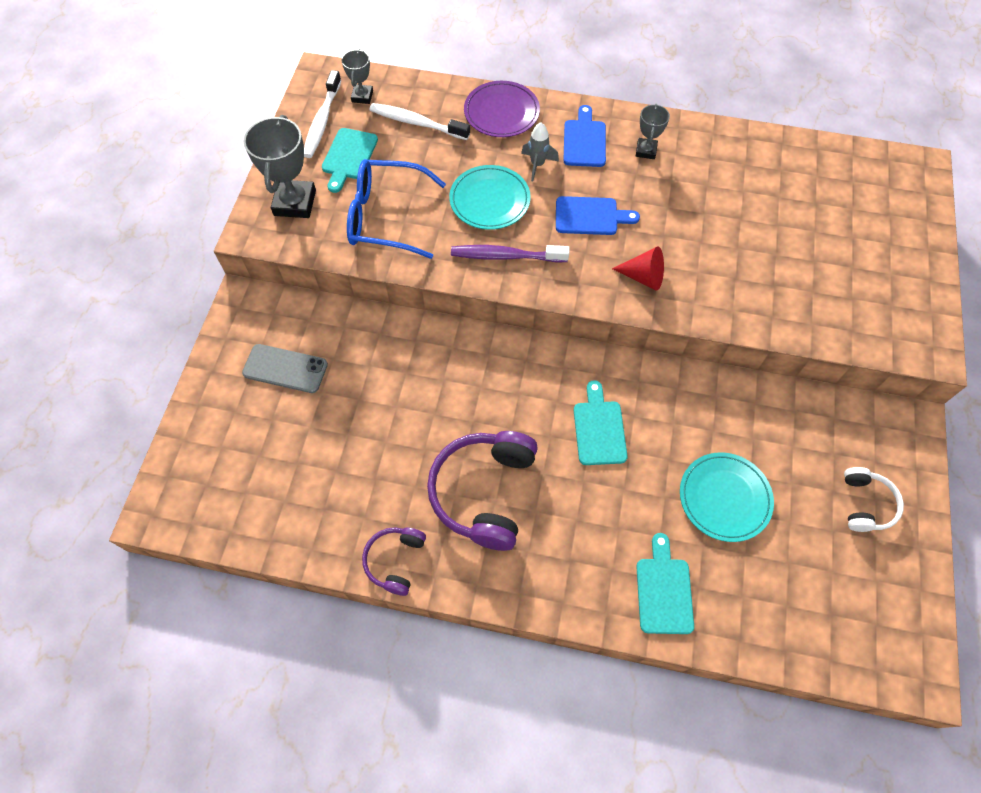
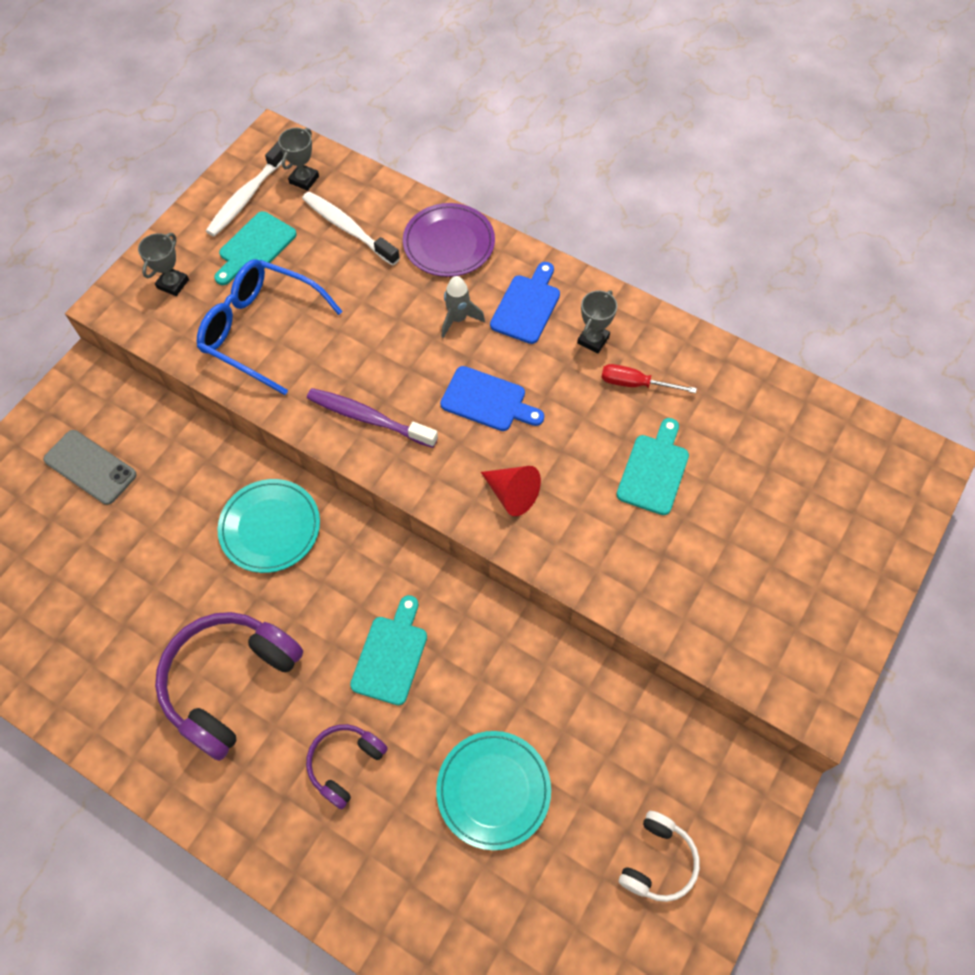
camera: 20 degrees right, 0 degrees up
(295, 203) = (173, 284): grey trophy -> grey trophy, size x0.55
(395, 561) = (100, 725): purple headphones -> purple headphones (345, 764)
(489, 200) = (383, 345): turquoise plate -> turquoise plate (270, 527)
(663, 590) = (369, 872): turquoise cutting board -> turquoise cutting board (654, 470)
(692, 172) = (635, 384): none -> red screwdriver

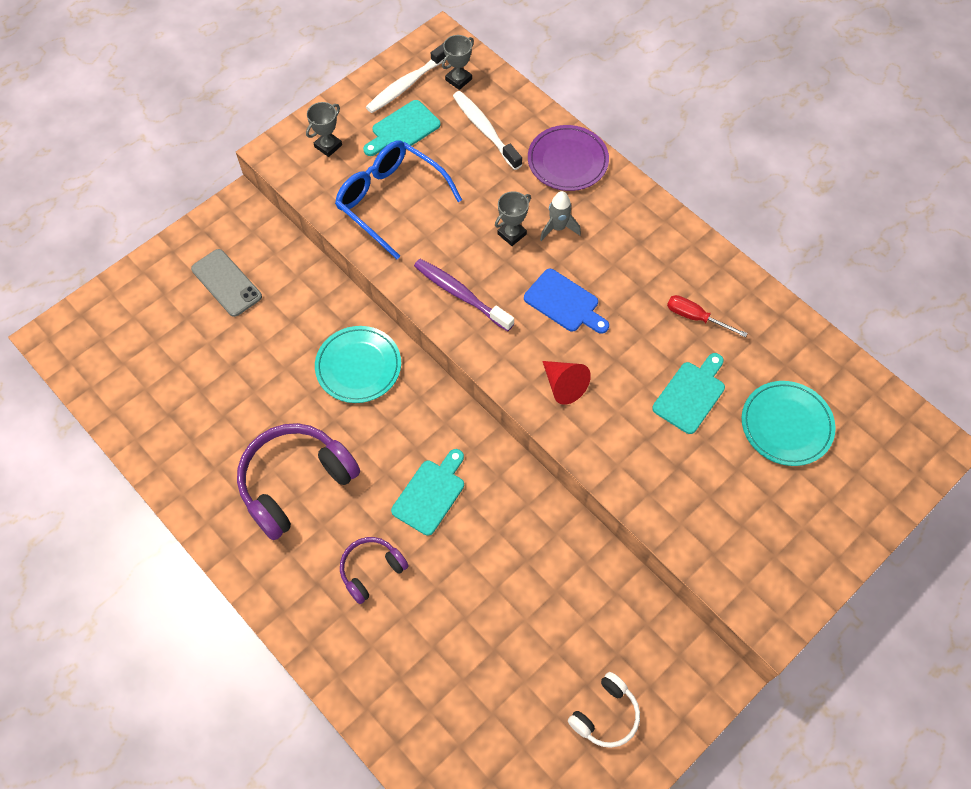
camera: 15 degrees right, 0 degrees up
(493, 790) = (485, 622): turquoise plate -> turquoise plate (786, 425)
(527, 306) = (620, 230): blue cutting board -> none
(593, 340) = (669, 271): grey trophy -> grey trophy (512, 234)

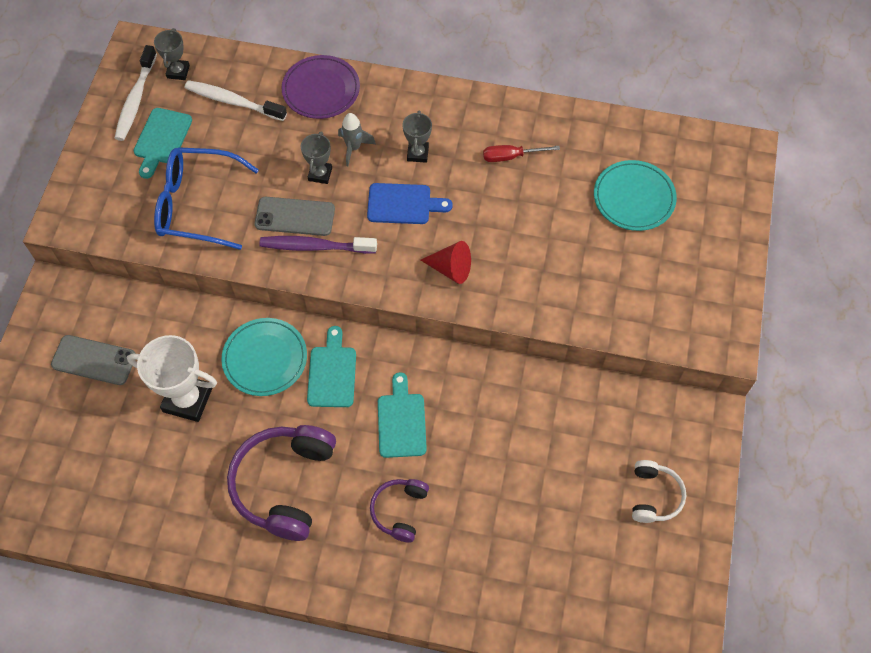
camera: 35 degrees left, 0 degrees up
(273, 361) = (187, 400): none -> white trophy
(328, 146) = (105, 189): grey trophy -> grey trophy (417, 153)
(463, 258) = (295, 217): none -> grey phone
(690, 394) = (550, 217): turquoise cutting board -> turquoise cutting board (332, 373)

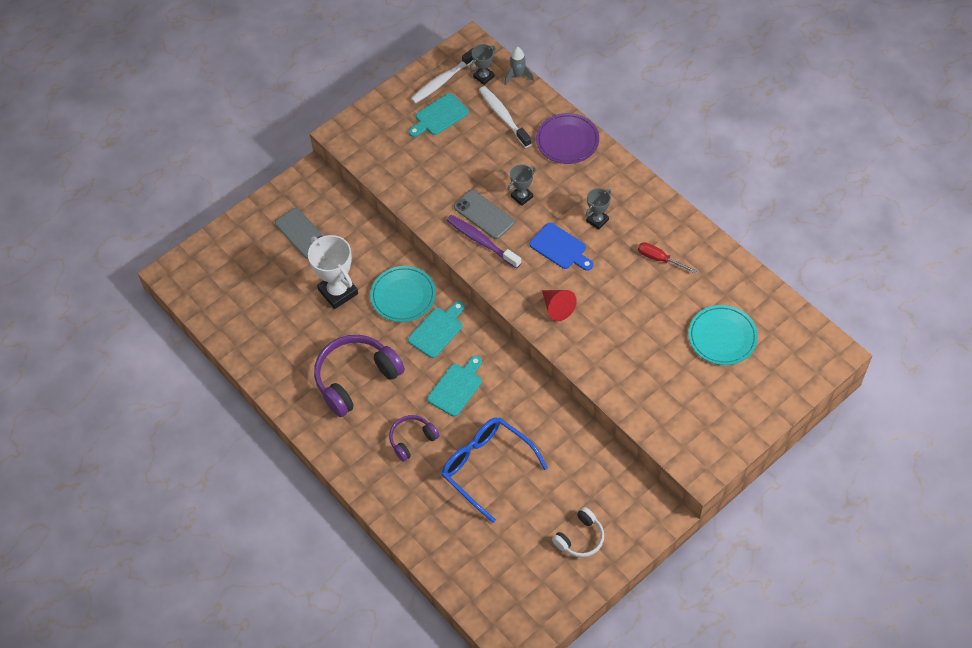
camera: 40 degrees right, 5 degrees down
(196, 205) = (429, 171): blue glasses -> blue glasses (486, 467)
(354, 148) = (557, 192): grey rocket -> grey rocket (518, 76)

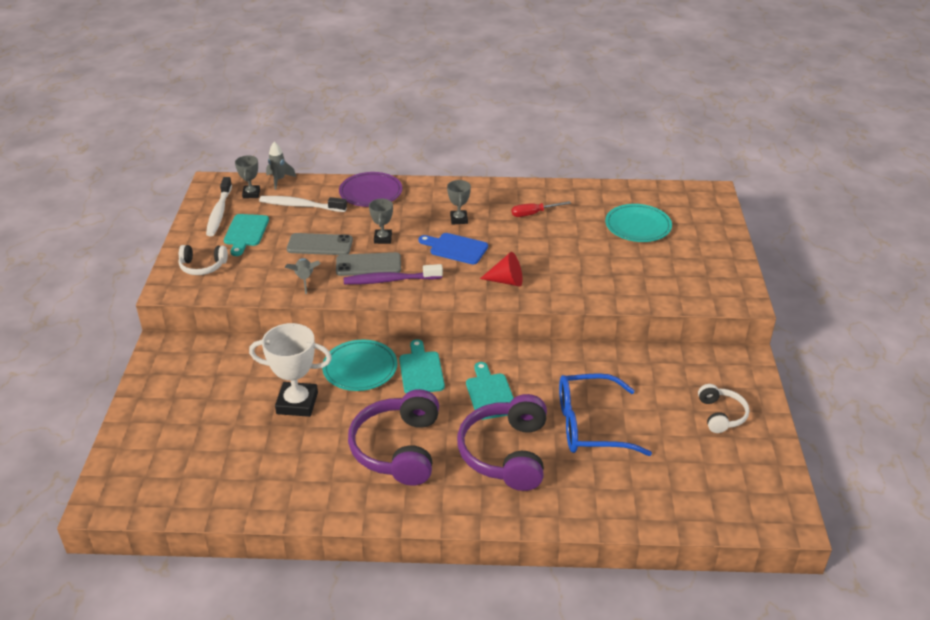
camera: 50 degrees left, 20 degrees down
(302, 233) = (206, 387): grey phone -> grey phone (320, 245)
(380, 129) = (202, 266): none -> white headphones
(412, 440) = (506, 453): purple headphones -> purple headphones, size x1.84
(429, 194) = (304, 279): none -> grey rocket
(560, 248) = (456, 248): blue cutting board -> blue cutting board turned 150 degrees counterclockwise

